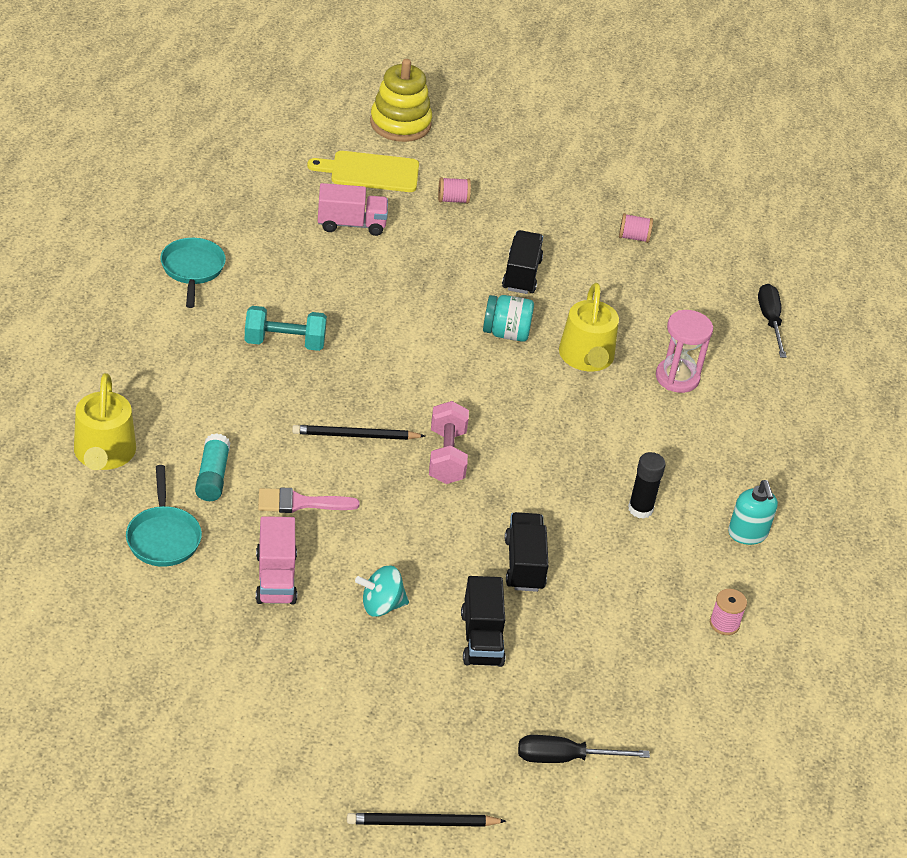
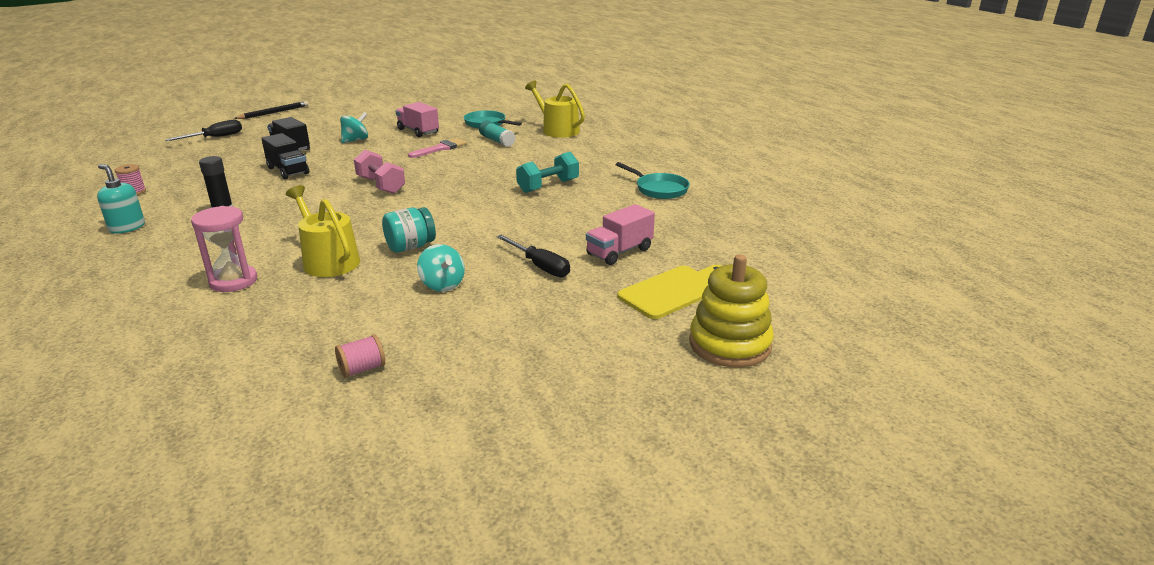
camera: 145 degrees right, 15 degrees down
(355, 436) = (446, 173): black pencil -> none
(453, 200) = (576, 307): pink spool -> none
(521, 275) = (442, 285): black truck -> turquoise spinning top
(770, 321) = (143, 367): black screwdriver -> black screwdriver (540, 266)

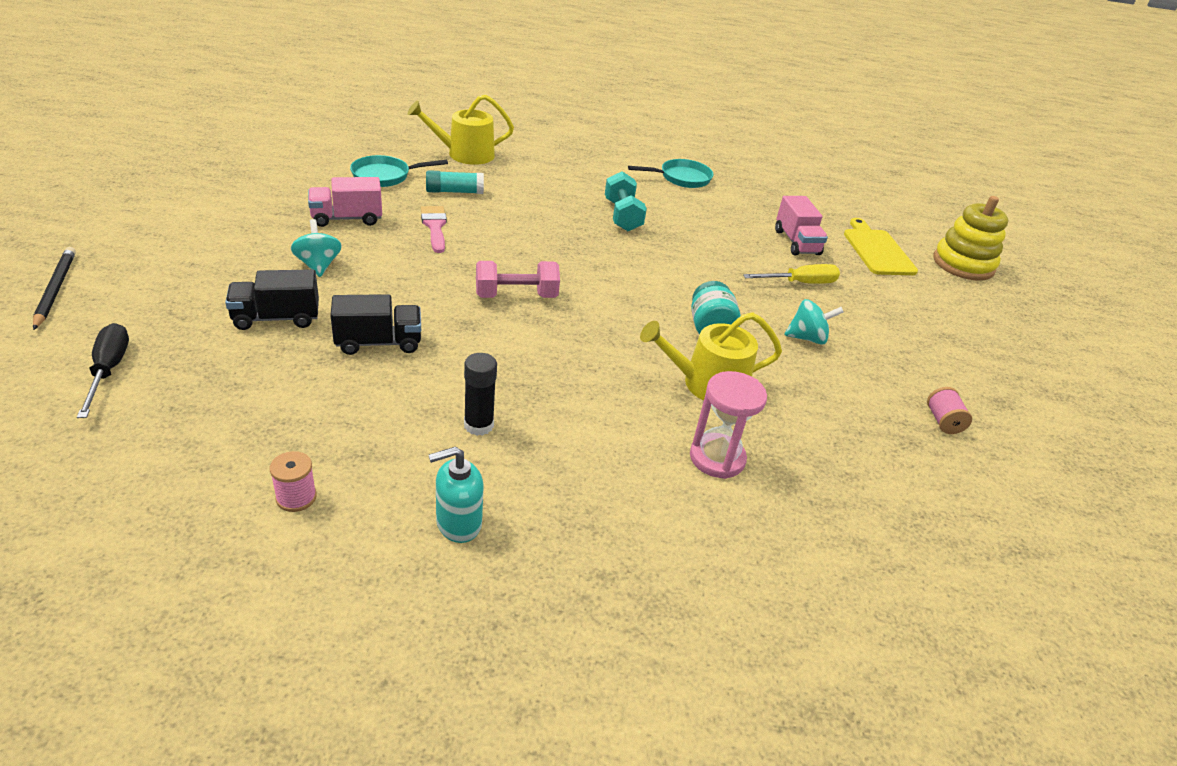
camera: 65 degrees left, 10 degrees up
(540, 266) = (800, 283): black screwdriver -> yellow screwdriver

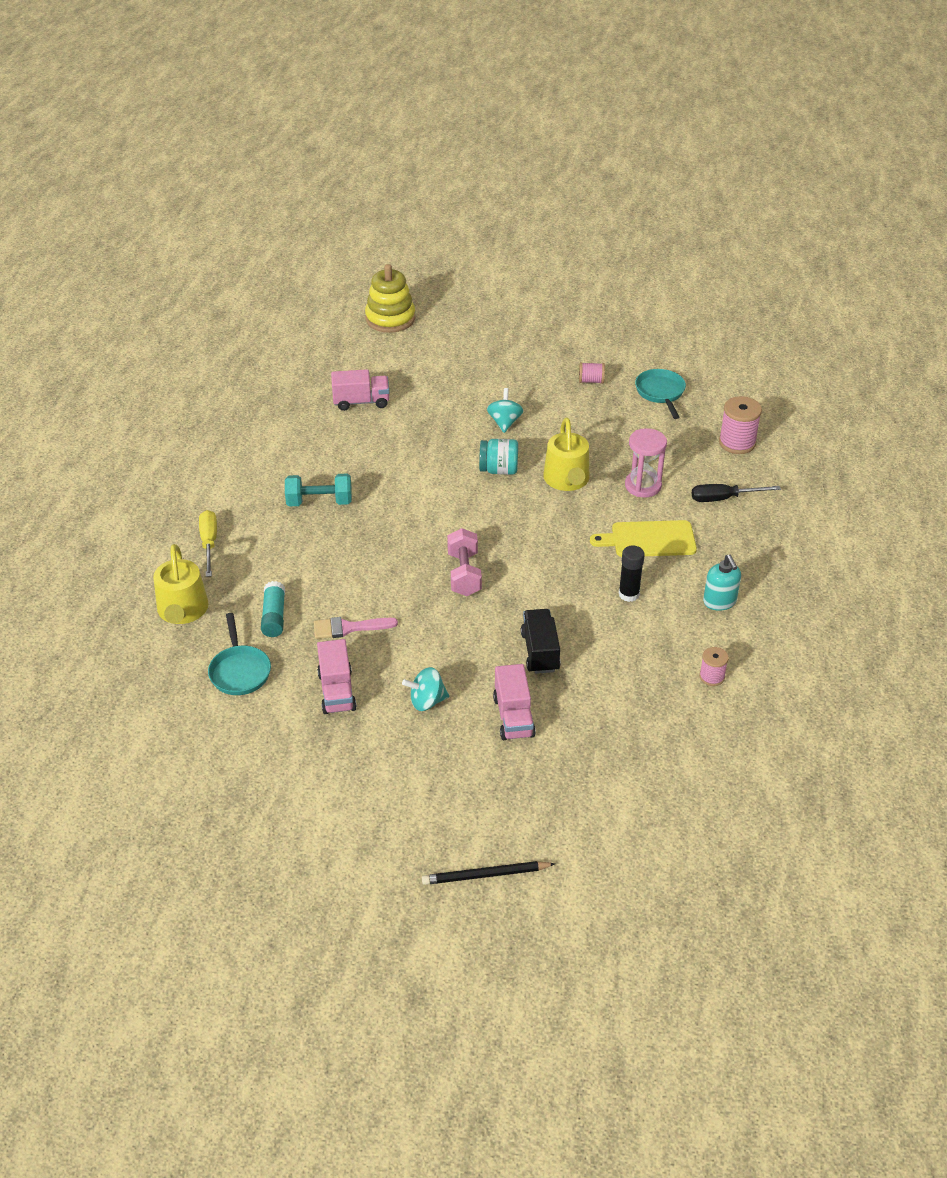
camera: 80 degrees left, 5 degrees up
(108, 370) = (596, 805): black screwdriver -> black screwdriver (723, 498)
(276, 318) = (513, 717): black truck -> pink truck
(681, 178) = (237, 455): turquoise pan -> turquoise pan (660, 393)
(800, 283) = (427, 412): yellow screwdriver -> yellow screwdriver (209, 543)
(872, 590) = (737, 443): none -> pink spool
(877, 250) = (371, 359): yellow cutting board -> yellow cutting board (649, 540)

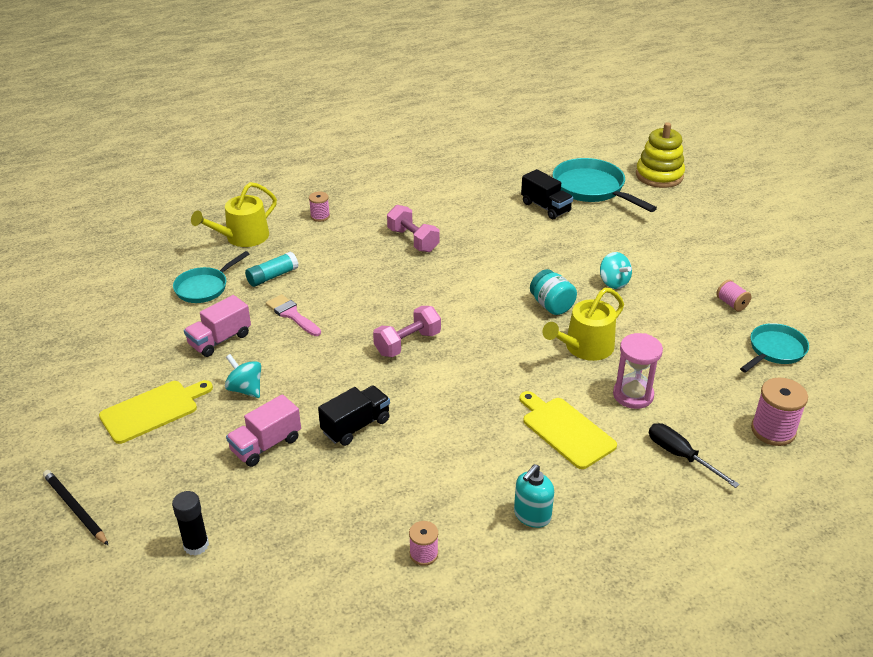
camera: 55 degrees right, 5 degrees down
(209, 543) = (320, 216): yellow screwdriver -> pink spool
(319, 502) = (413, 240): turquoise dumbbell -> pink dumbbell
(361, 402) = (545, 207): pink truck -> black truck
(365, 363) = (592, 189): none -> turquoise pan
(397, 776) = (153, 410): none -> yellow cutting board
(504, 422) = (613, 282): turquoise spinning top -> turquoise spinning top turned 90 degrees clockwise
(629, 594) = (480, 449): black glue stick -> black glue stick (196, 545)

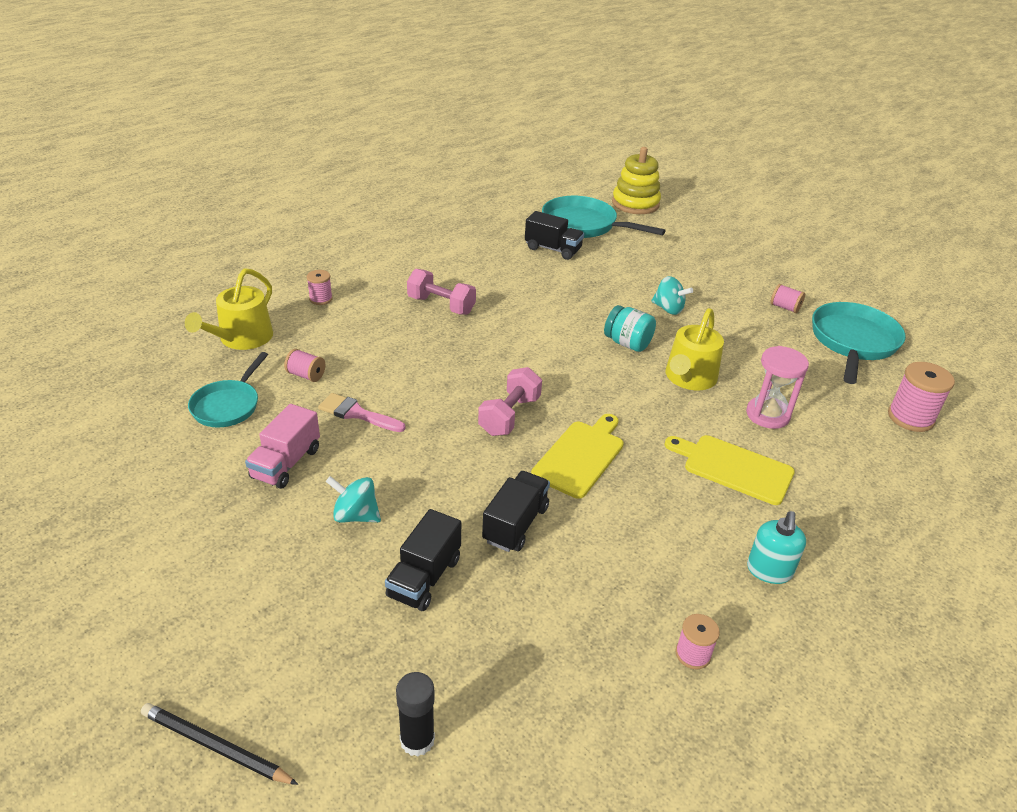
camera: 25 degrees left, 0 degrees up
(153, 410) = (249, 575): yellow cutting board -> yellow cutting board (580, 456)
(266, 445) = (424, 577): pink truck -> black truck
(272, 276) = (306, 375): turquoise glue stick -> pink spool
(680, 456) = (854, 464): black screwdriver -> none
(775, 350) = (853, 342): turquoise pan -> turquoise pan, size x1.58

